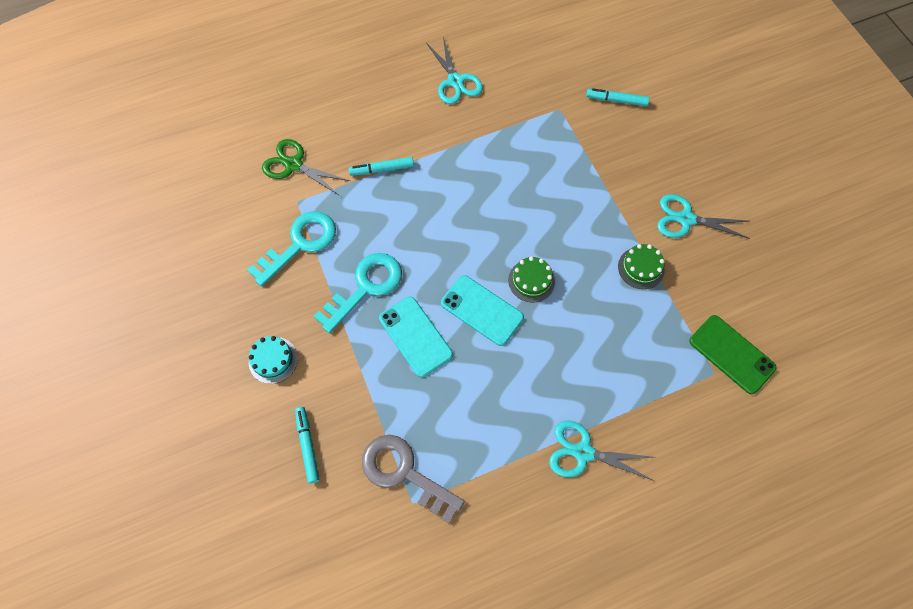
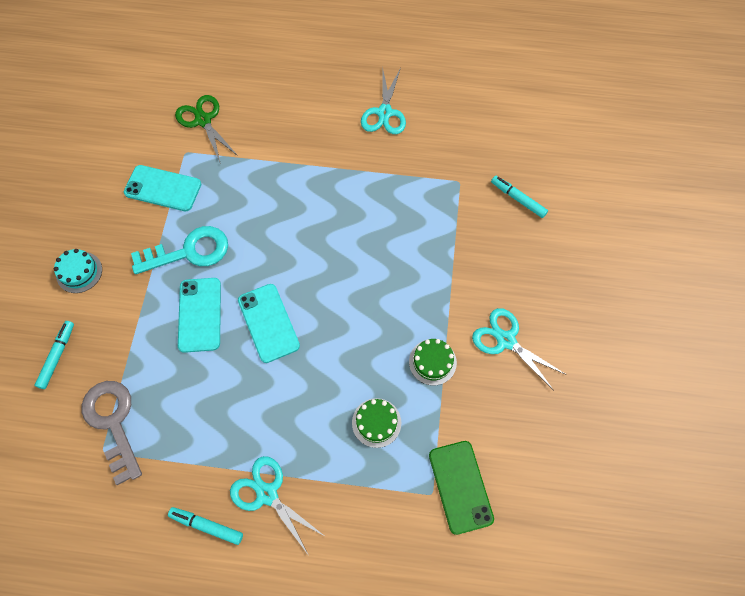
camera: 30 degrees right, 0 degrees up
(299, 244) = (163, 188): turquoise key -> turquoise phone
(382, 169) = (270, 159): turquoise marker -> turquoise marker (207, 526)
(531, 280) = (328, 320): green cake -> green cake (376, 422)

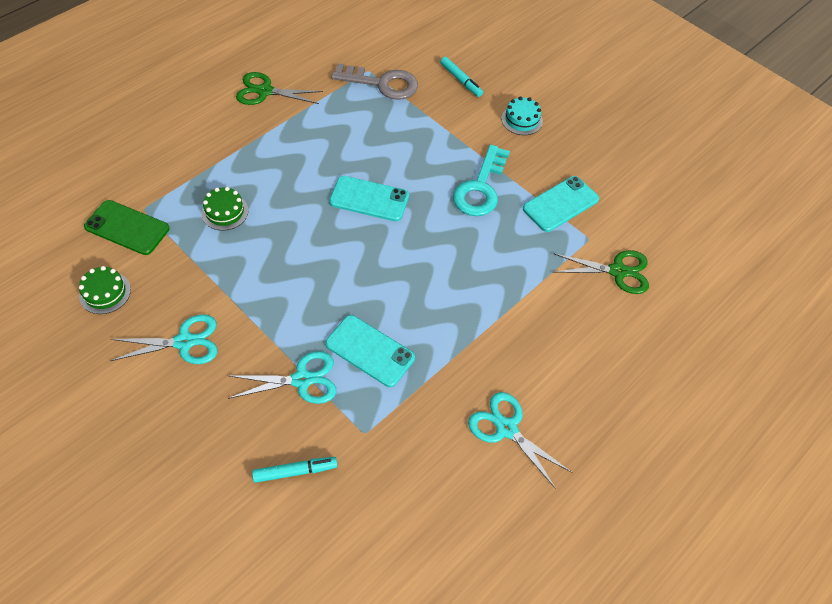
camera: 125 degrees right, 10 degrees down
(200, 314) = (417, 165): turquoise phone -> turquoise phone (370, 351)
(207, 526) = (265, 91): turquoise marker -> green scissors
(267, 494) = (249, 128): turquoise scissors -> turquoise scissors (302, 380)
(432, 362) = (226, 277): green cake -> green cake (105, 293)

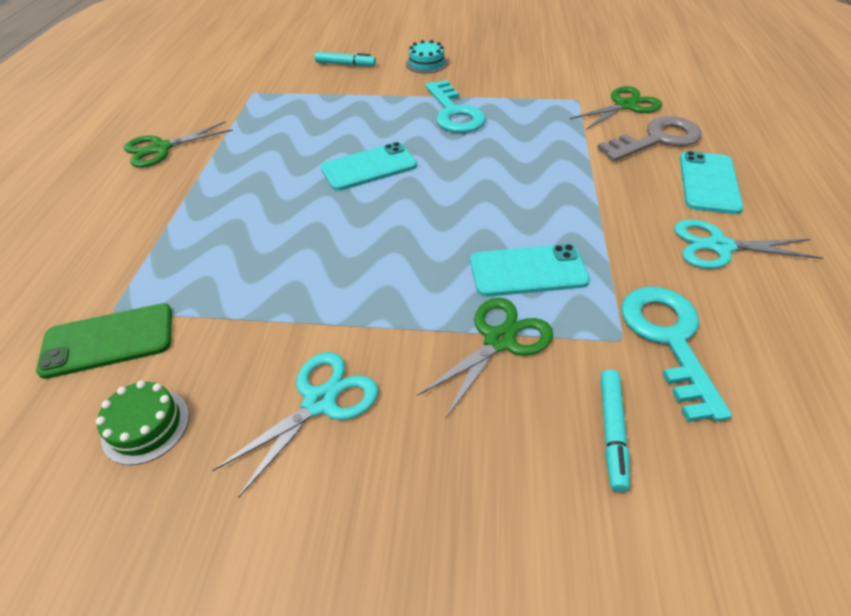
camera: 35 degrees left, 10 degrees down
(225, 212) = (226, 256): green cake -> none
(294, 471) = (612, 431): turquoise marker -> turquoise marker turned 150 degrees clockwise
(302, 380) = (499, 340): turquoise scissors -> green scissors
(382, 83) = (277, 94): grey key -> grey key (656, 140)
(388, 455) = (669, 340): none -> turquoise key
(560, 204) = (527, 92): turquoise phone -> turquoise phone (708, 183)

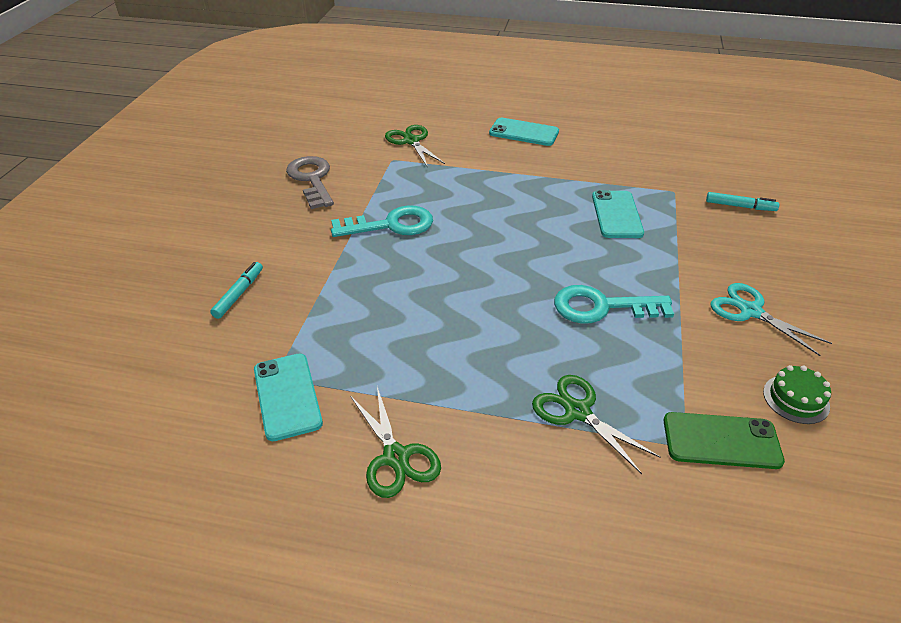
camera: 85 degrees left, 5 degrees down
(108, 340) = (721, 441): green phone -> green phone turned 75 degrees counterclockwise
(369, 167) = (475, 282): turquoise phone -> turquoise phone (287, 396)
(426, 64) = (274, 233): turquoise cake -> none
(499, 340) = (682, 234): green scissors -> green scissors (577, 411)
(656, 140) = (466, 139): grey key -> grey key (312, 180)
(669, 340) = (672, 177): turquoise key -> turquoise key (603, 307)
(719, 246) = (590, 144): turquoise scissors -> none

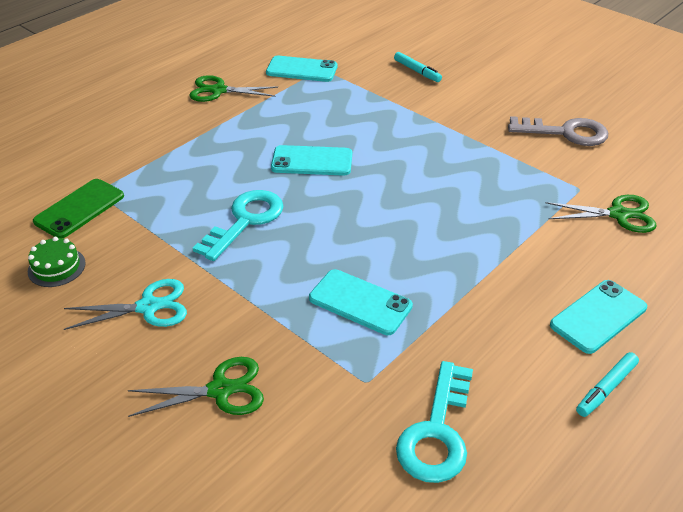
camera: 120 degrees right, 0 degrees up
(390, 225) = (455, 153): turquoise key -> turquoise key (437, 431)
(478, 304) = (312, 161): none -> turquoise phone
(577, 411) = (171, 162): green scissors -> green scissors (220, 390)
(739, 206) = (288, 426): turquoise marker -> turquoise marker (606, 388)

